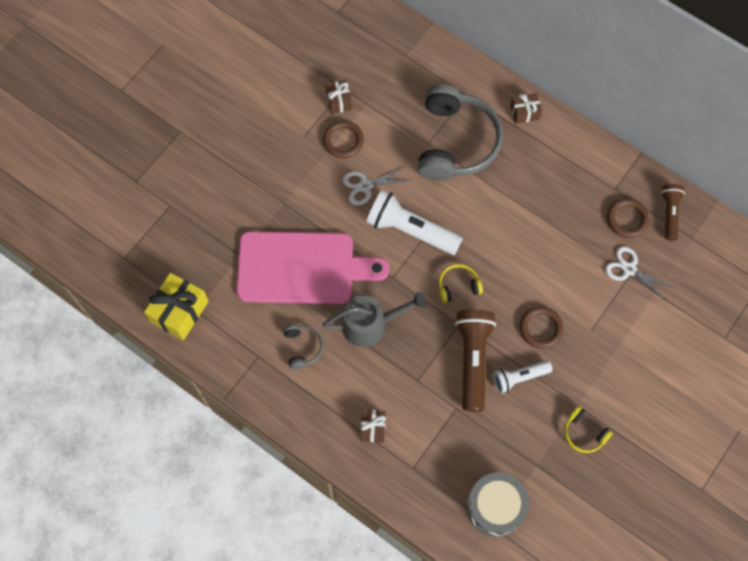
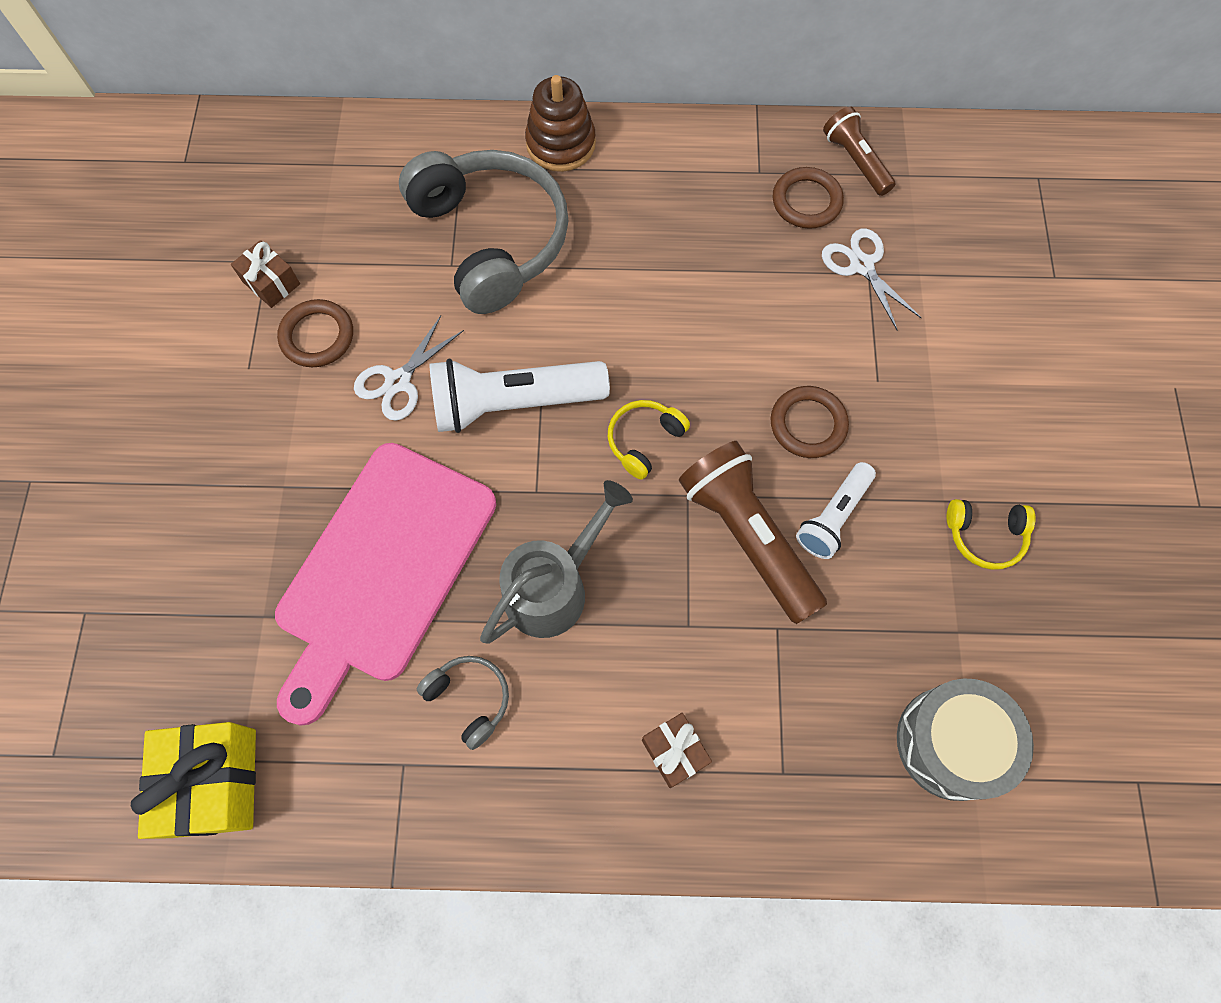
camera: 35 degrees left, 0 degrees up
(302, 268) = (382, 570): pink cutting board -> pink cutting board turned 150 degrees clockwise
(524, 112) = (561, 144): brown gift -> brown stacking toy
(629, 269) = (861, 265): white scissors -> white scissors turned 60 degrees clockwise

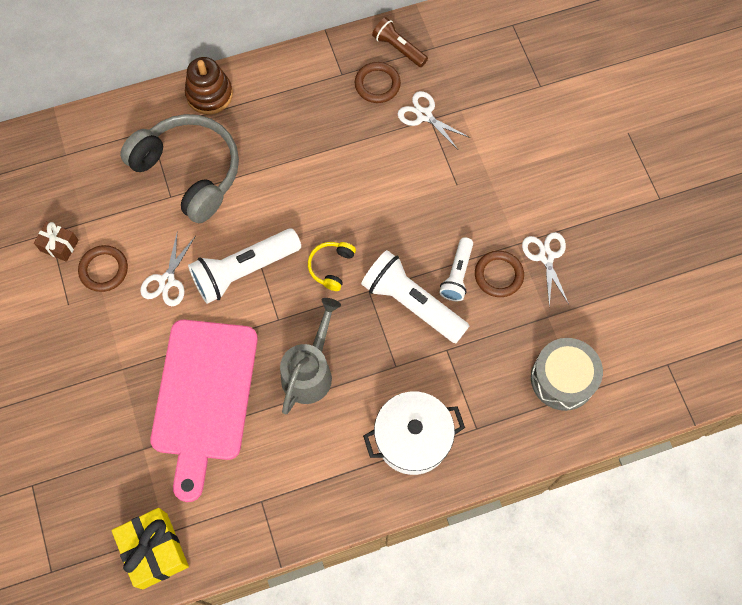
camera: 20 degrees left, 0 degrees up
(469, 699) = (285, 451): grey headphones -> none
(674, 752) = (412, 438): brown gift -> white pot
(748, 537) = (412, 303): brown flashlight -> white flashlight
(808, 424) = (424, 225): brown ring -> brown ring (498, 275)
(985, 536) = (546, 256): yellow headphones -> white scissors

